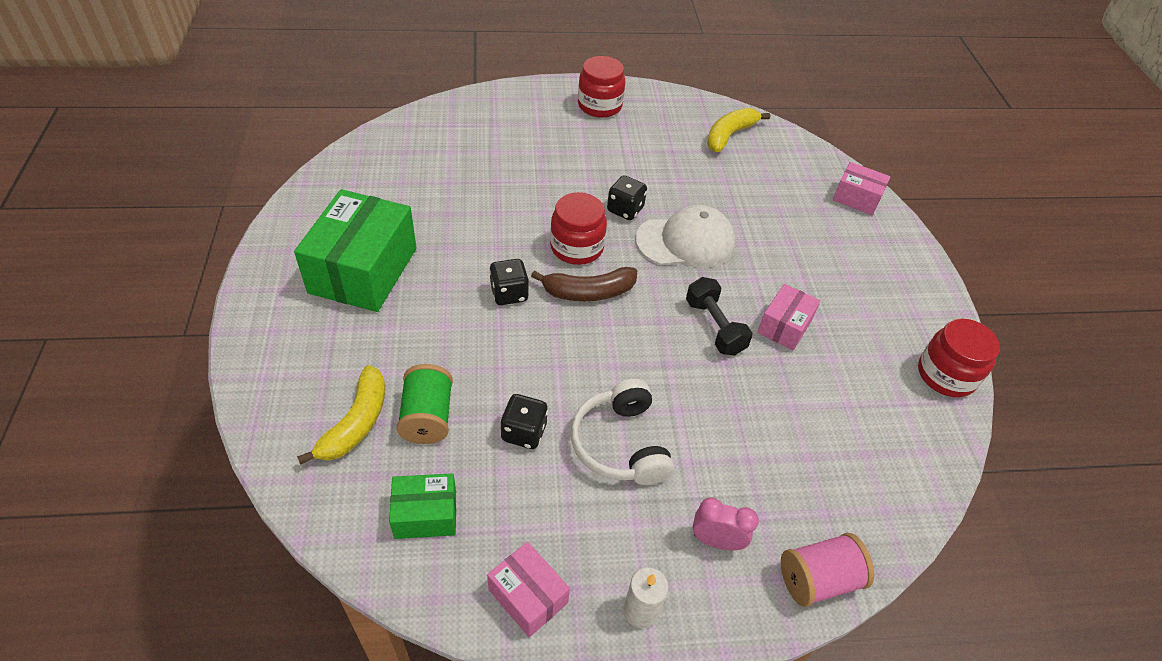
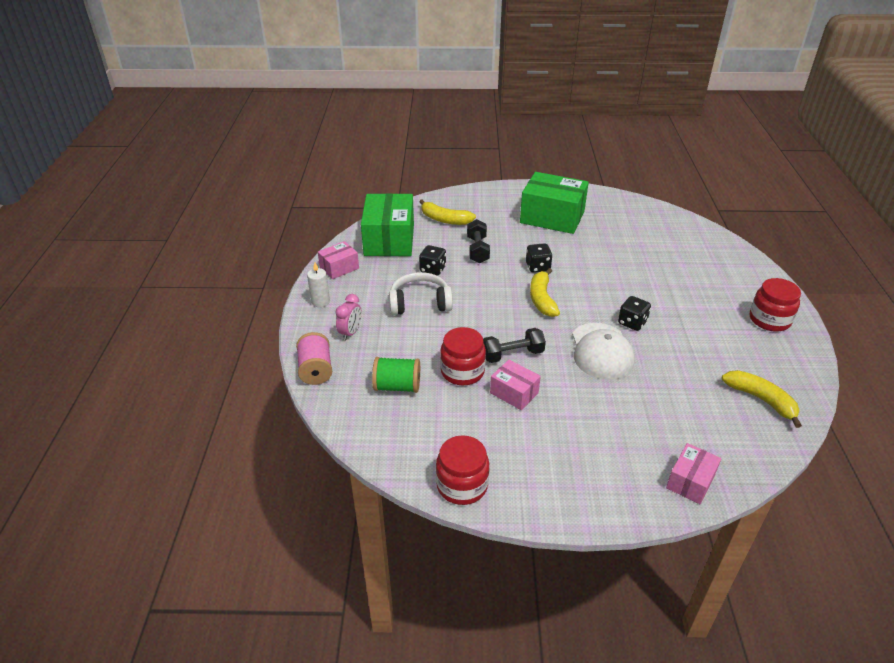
camera: 100 degrees right, 10 degrees down
(425, 514) = (389, 240): green box -> green box, size x1.95
(427, 417) = (446, 239): green spool -> green spool (397, 386)
(462, 369) = (477, 250): none -> black dumbbell
(577, 247) = (585, 296): red jar -> red jar (462, 371)
(588, 292) = (542, 299): brown banana -> yellow banana

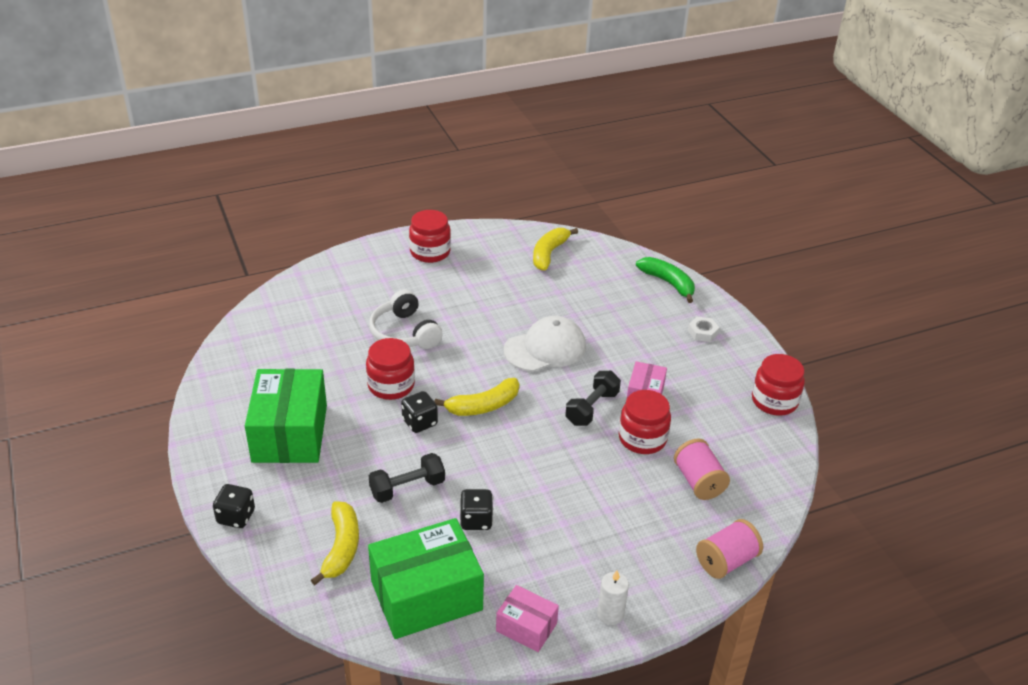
camera: 115 degrees left, 0 degrees up
(350, 333) = (647, 555): pink clock -> none
(397, 386) = (698, 481): green spool -> pink spool
(420, 303) = (552, 510): white headphones -> white headphones (404, 333)
(512, 355) = (592, 408): black dumbbell -> black dumbbell turned 75 degrees clockwise
(584, 263) = (391, 385): none -> red jar
(591, 474) = (702, 332): none -> white nut
(632, 323) = (486, 334): black dice -> black dice (236, 517)
(690, 481) = (668, 283): pink box -> green banana

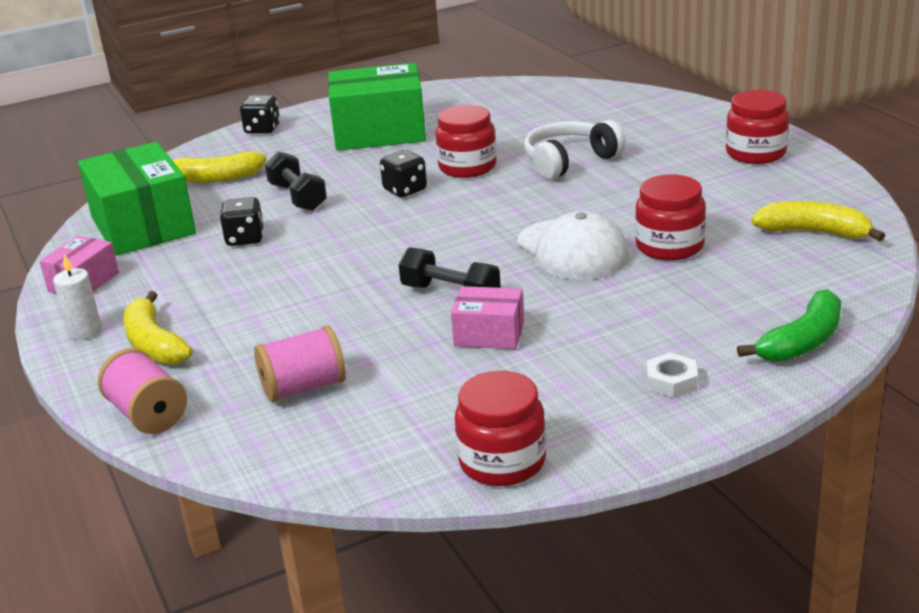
camera: 90 degrees right, 10 degrees down
(483, 406) = (441, 222): yellow banana -> yellow banana (154, 344)
(642, 438) = (392, 337): red jar -> red jar (669, 246)

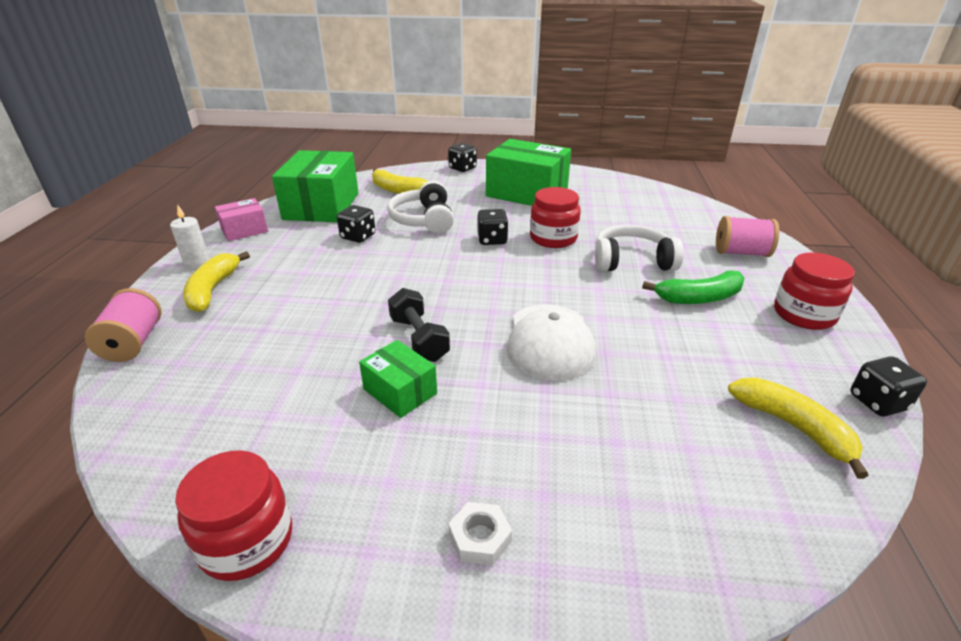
camera: 30 degrees right, 5 degrees up
(297, 197) = (423, 220): black dumbbell -> white headphones
(304, 387) = (233, 371): pink spool -> pink spool (741, 253)
(489, 334) = (400, 391): pink box -> green box
(669, 246) = (634, 376): red jar -> none
(802, 342) = (659, 567): green banana -> green banana (699, 298)
(856, 195) = (878, 402): none -> black dice

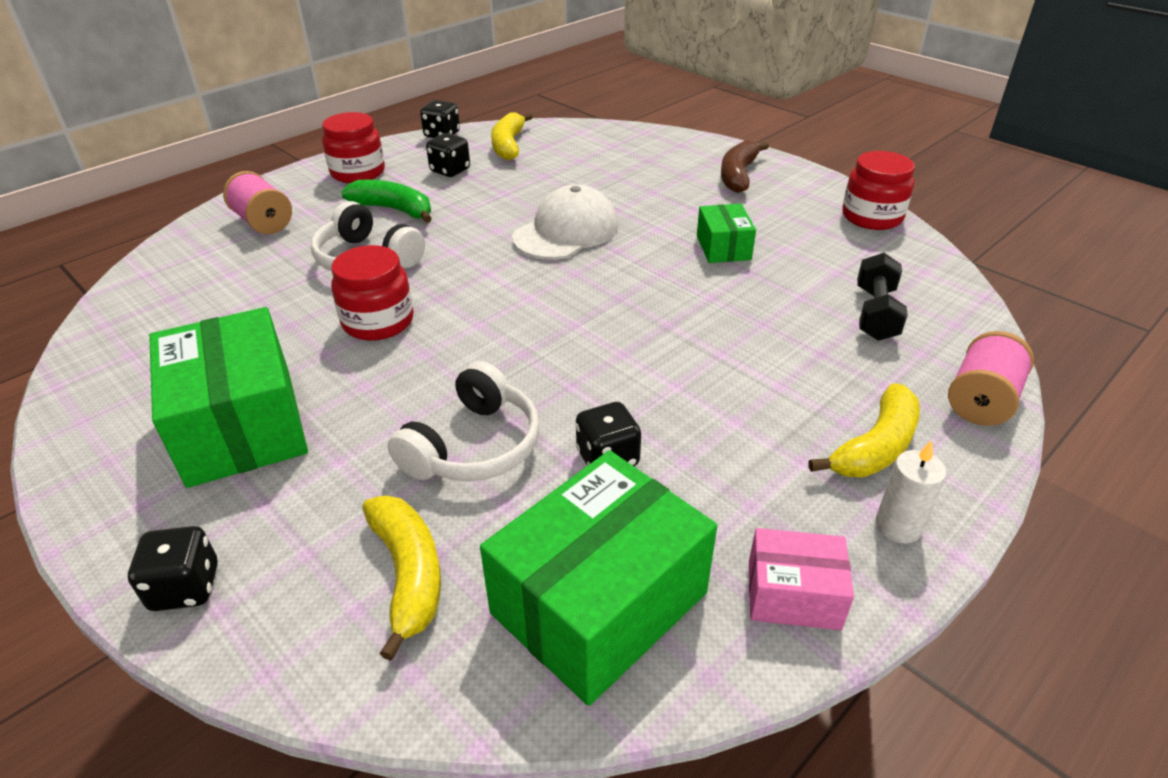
camera: 140 degrees left, 5 degrees up
(419, 339) = (670, 277): black dumbbell -> black dumbbell (875, 314)
(480, 538) = (738, 175): white nut -> brown banana
(492, 240) = (445, 355): black dice -> black dice (450, 170)

